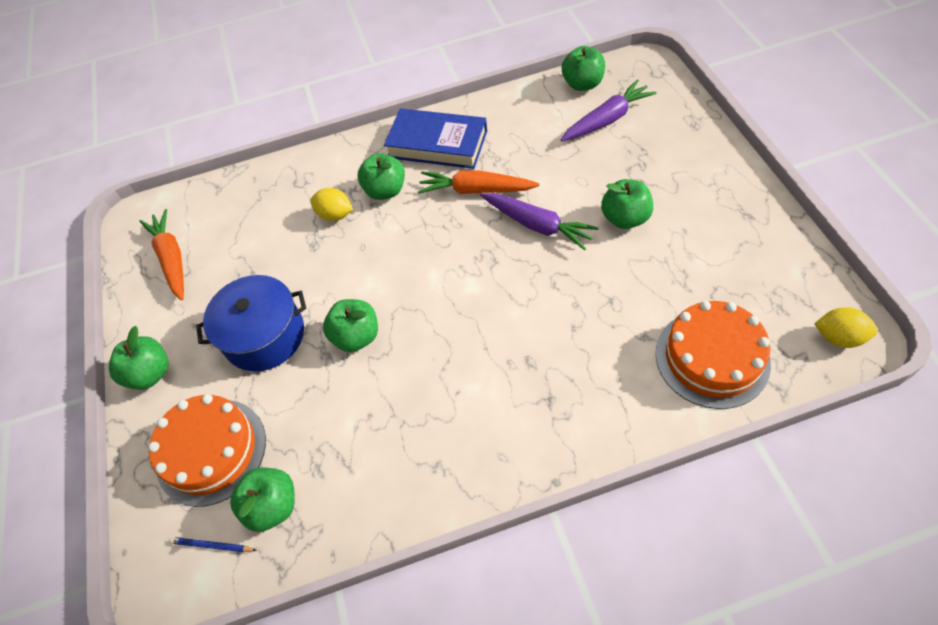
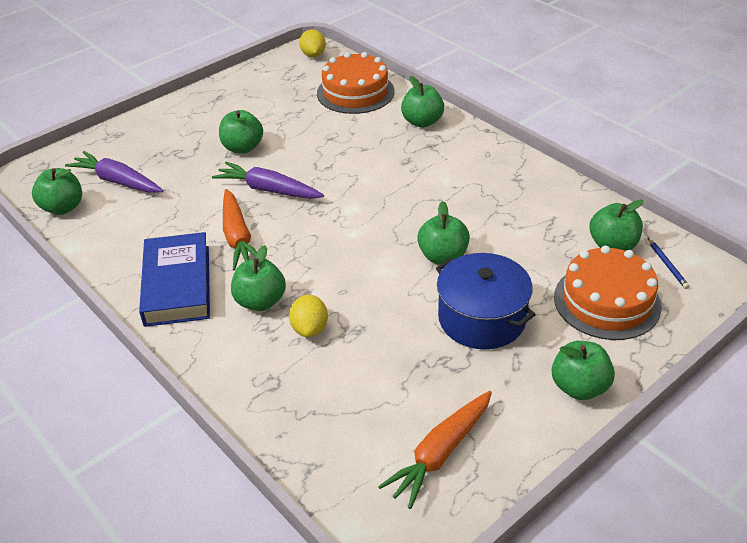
camera: 120 degrees left, 15 degrees down
(537, 225) = (268, 190): purple carrot -> purple carrot turned 75 degrees counterclockwise
(606, 410) = (422, 122): none -> green apple

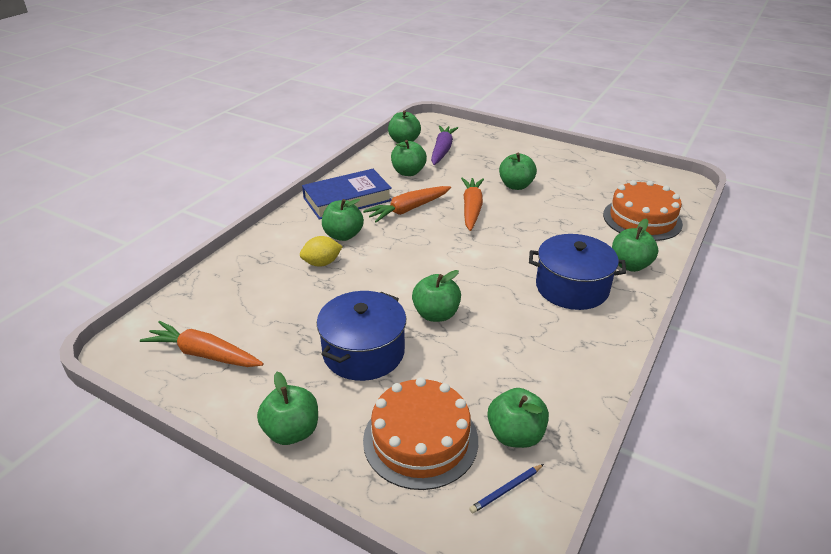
camera: 70 degrees right, 5 degrees down
(150, 220) = (408, 172): none -> green apple
(268, 190) = (471, 209): purple carrot -> orange carrot
(313, 55) = (678, 186): yellow lemon -> none
(439, 163) = (572, 287): none -> blue pot

